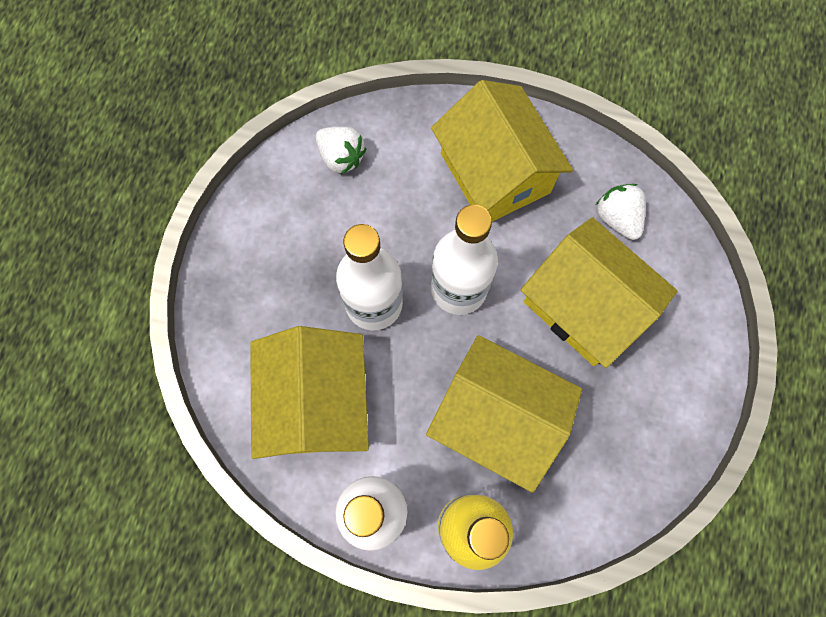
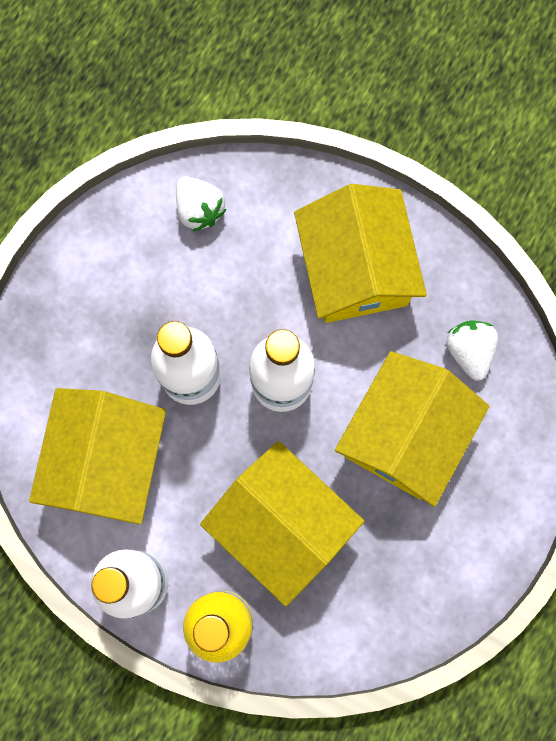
camera: 15 degrees right, 5 degrees up
(584, 306) = (405, 435): yellow house -> yellow house turned 60 degrees clockwise

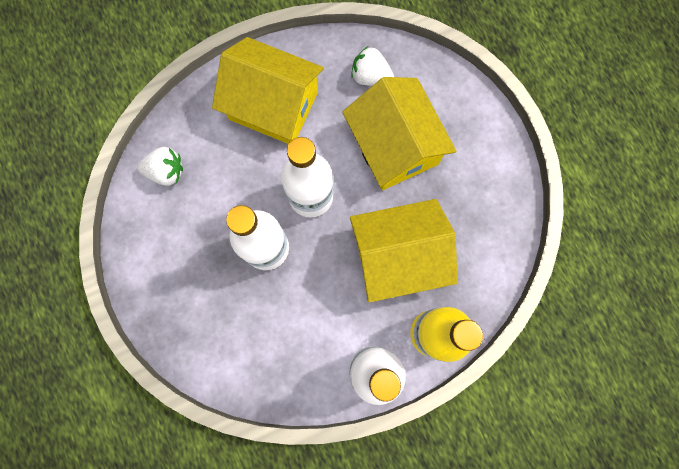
camera: 55 degrees left, 0 degrees up
(106, 461) = (282, 337): yellow house -> none

